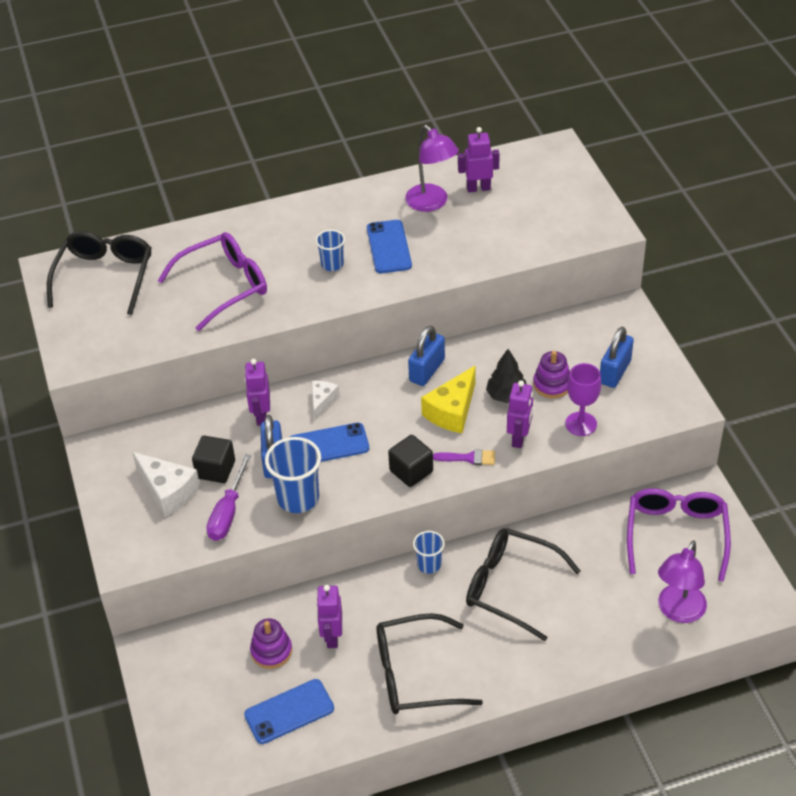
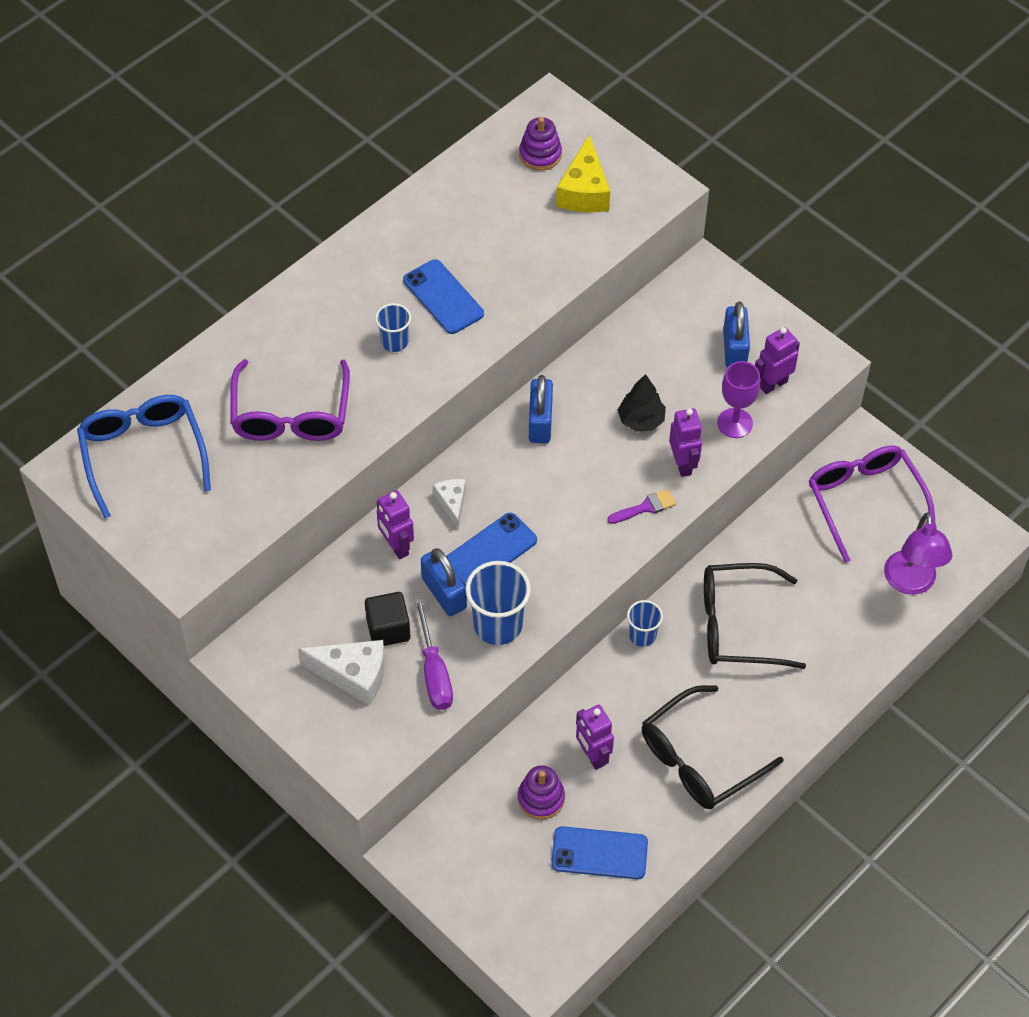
camera: 30 degrees left, 10 degrees up
(105, 277) = (143, 454): black glasses -> blue glasses
(224, 286) = (291, 414): purple glasses -> purple glasses turned 150 degrees clockwise
(289, 711) = (599, 853): blue phone -> blue phone turned 60 degrees clockwise
(411, 471) = (596, 546): black cube -> none
(431, 203) = (455, 224): purple lamp -> none
(452, 411) = (596, 460): yellow cheese -> yellow cheese (584, 191)
(478, 188) = (495, 187): purple robot -> purple robot (773, 384)
(552, 384) = (679, 389): purple stacking toy -> purple stacking toy (540, 154)

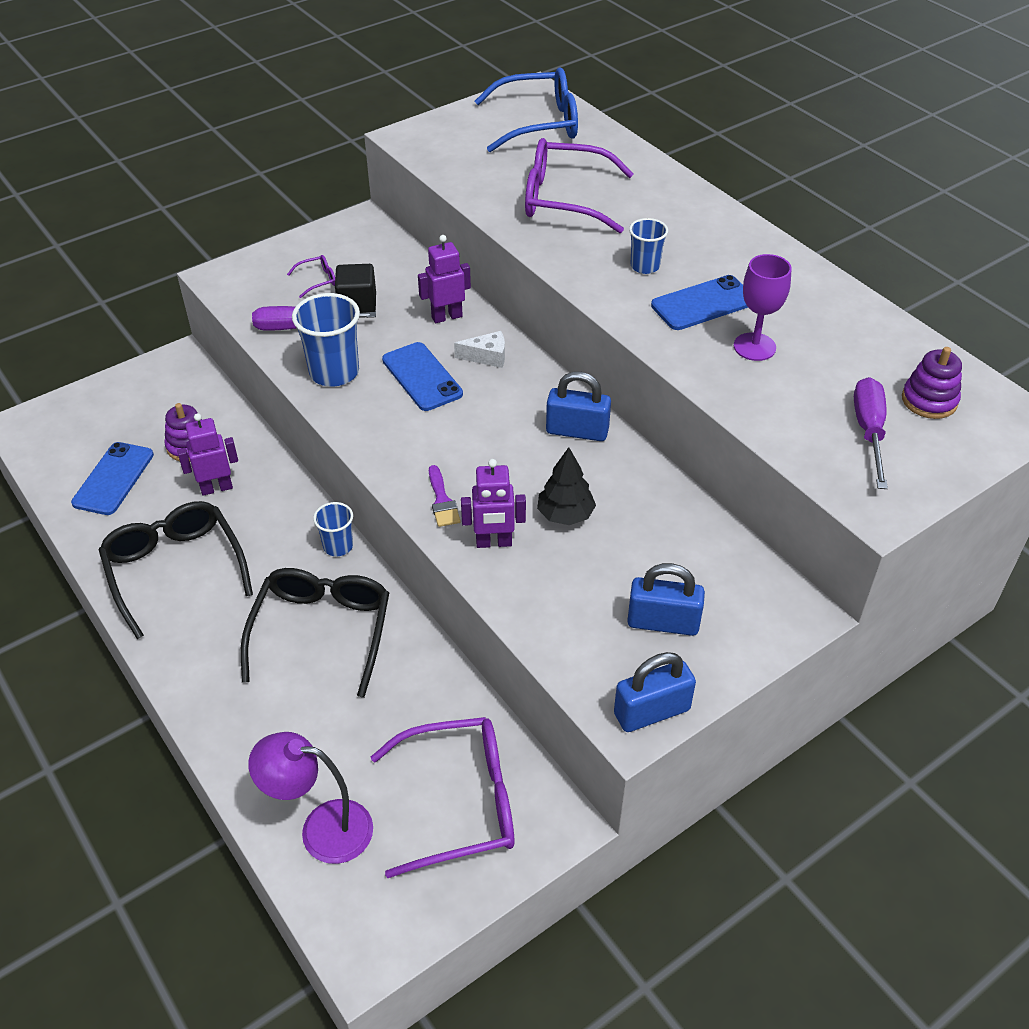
camera: 100 degrees right, 10 degrees down
(353, 675) = (318, 280): white cheese -> purple glasses
(444, 593) = (384, 341): blue padlock -> blue padlock (652, 712)
(584, 191) = (869, 431): yellow cheese -> purple screwdriver
(735, 423) = (544, 602): purple goblet -> purple goblet (754, 347)
(773, 384) = (600, 654): purple robot -> none

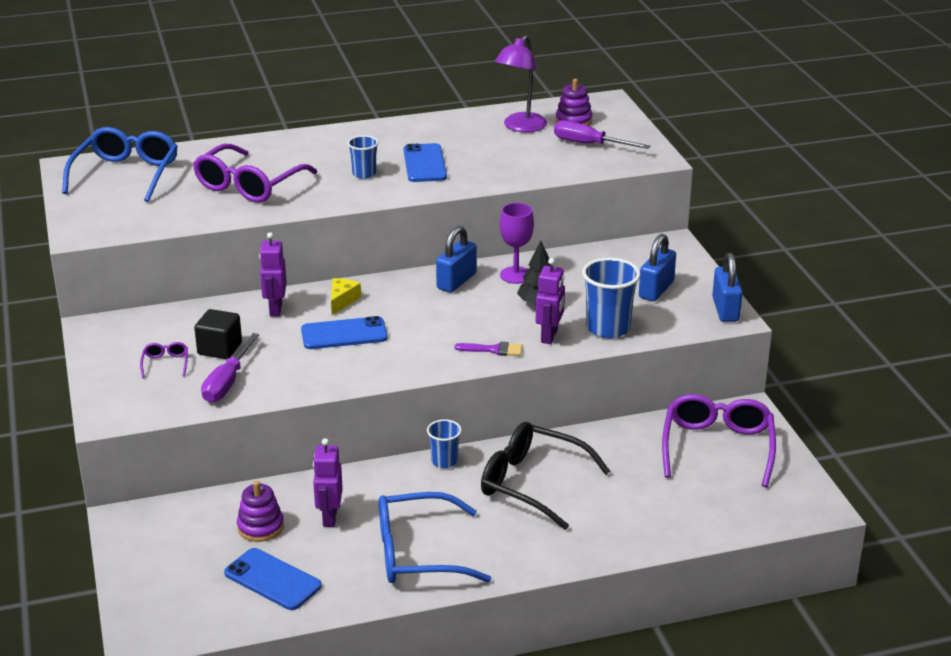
camera: 70 degrees left, 15 degrees down
(175, 569) = (418, 553): black glasses -> blue glasses
(322, 829) = (716, 511): purple lamp -> purple lamp (520, 127)
(334, 372) = (305, 374): blue cup -> blue cup (608, 328)
(487, 357) = (342, 301): white cheese -> yellow cheese
(754, 347) = (484, 158): purple goblet -> purple goblet (515, 275)

